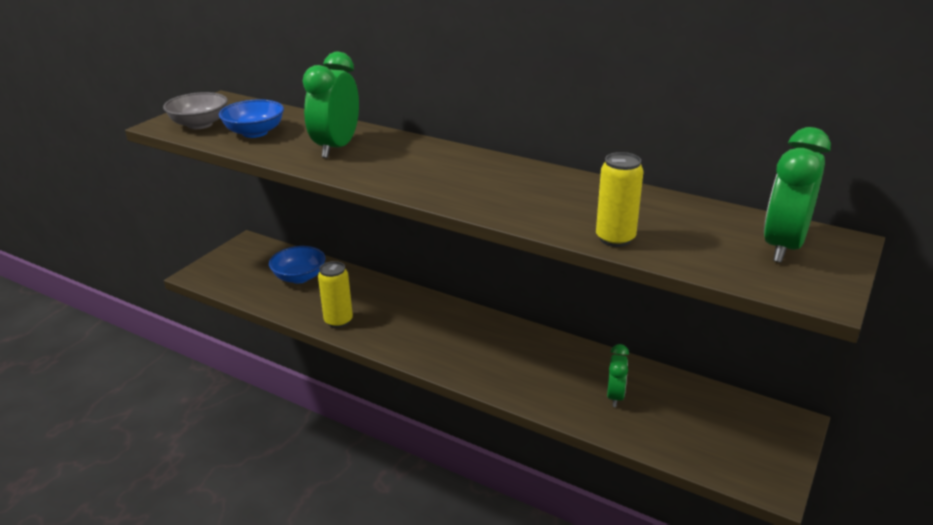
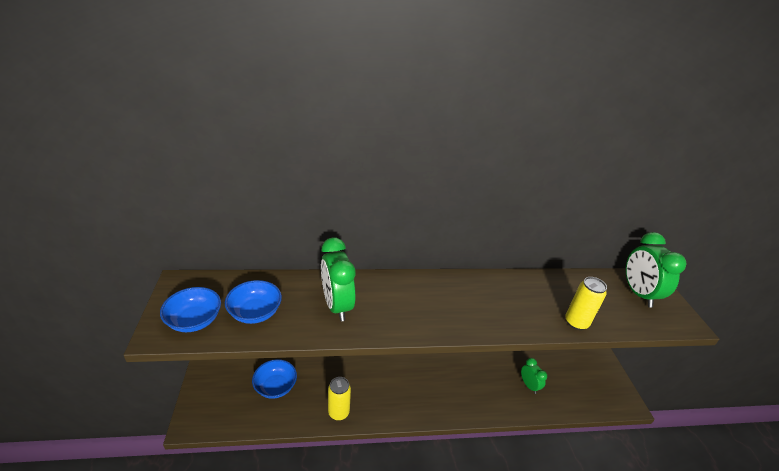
camera: 40 degrees left, 5 degrees up
(200, 124) = (194, 320): grey bowl -> blue bowl

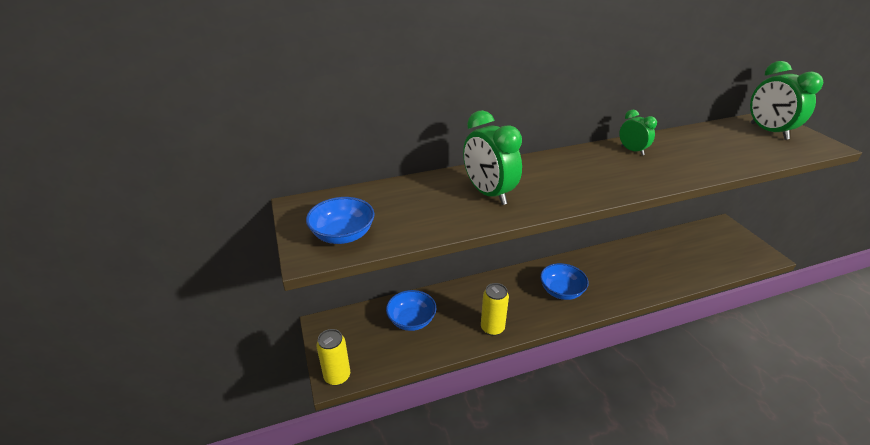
camera: 10 degrees left, 0 degrees up
(255, 312) = (405, 215): blue bowl -> blue bowl (561, 291)
(529, 385) = (668, 261): green clock -> green clock (632, 150)
(576, 322) = (730, 163): yellow can -> yellow can (337, 376)

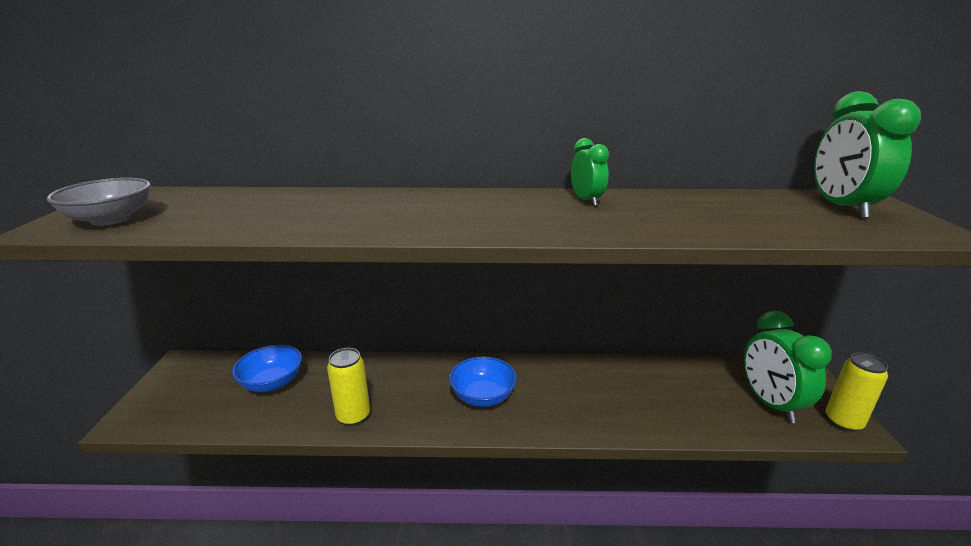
camera: 20 degrees right, 10 degrees down
(337, 376) = (132, 419): yellow can -> yellow can (843, 422)
(343, 235) = (111, 219): blue bowl -> grey bowl
(488, 193) = (330, 211): green clock -> green clock (770, 403)

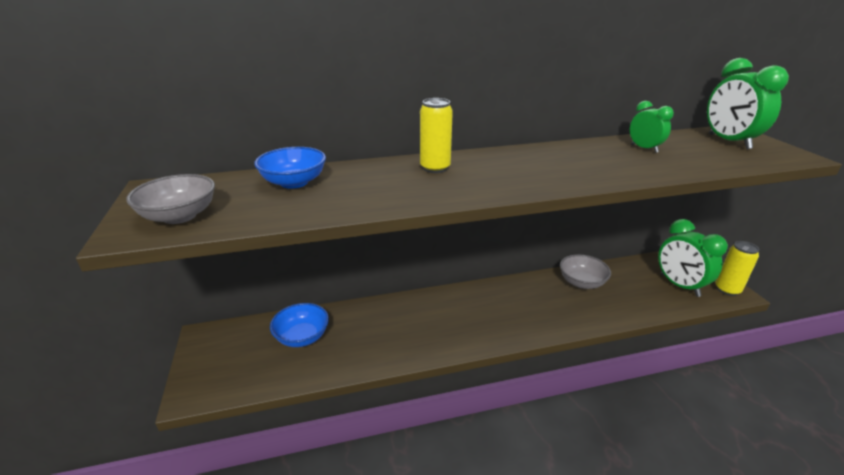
camera: 15 degrees left, 5 degrees up
(353, 416) = (390, 351): yellow can -> yellow can (435, 168)
(483, 396) = (482, 316): blue bowl -> blue bowl (294, 182)
(586, 200) = (560, 153): green clock -> green clock (644, 148)
(632, 377) = (581, 282): none -> grey bowl

